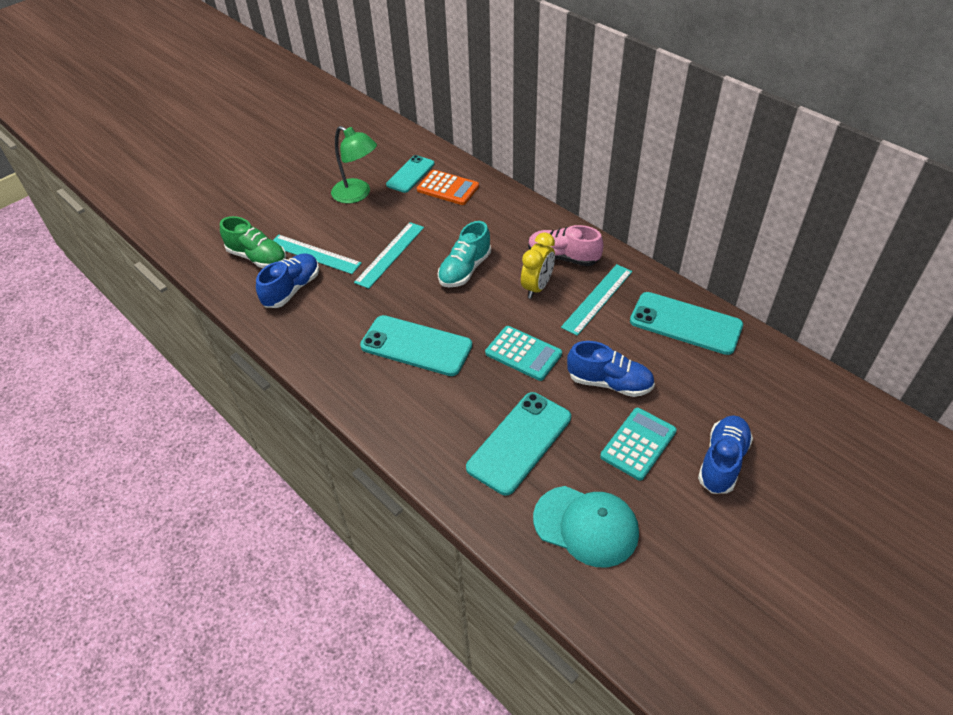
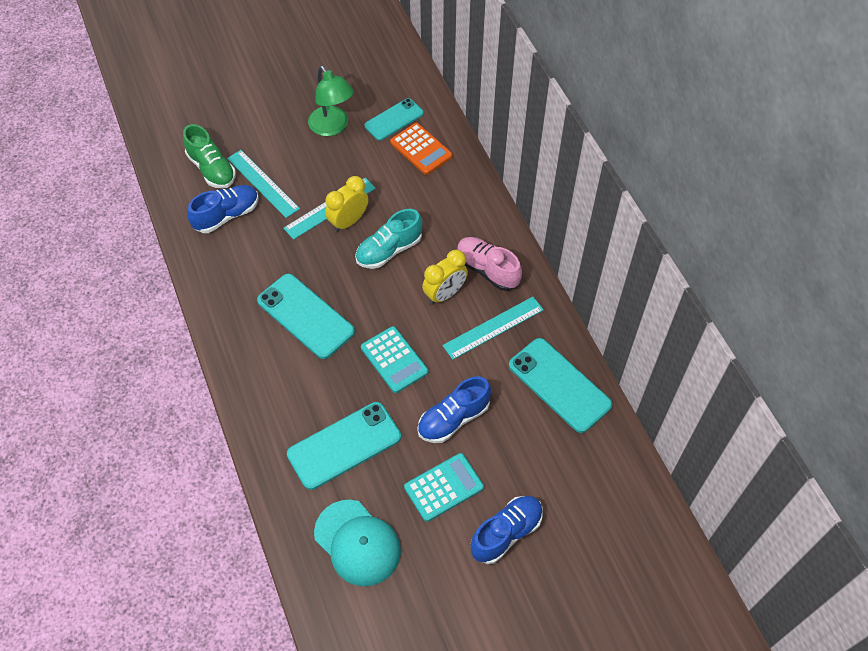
camera: 20 degrees right, 10 degrees up
(413, 259) = (348, 221): none -> yellow clock
(609, 383) = (453, 419): blue shoe -> blue shoe turned 105 degrees clockwise

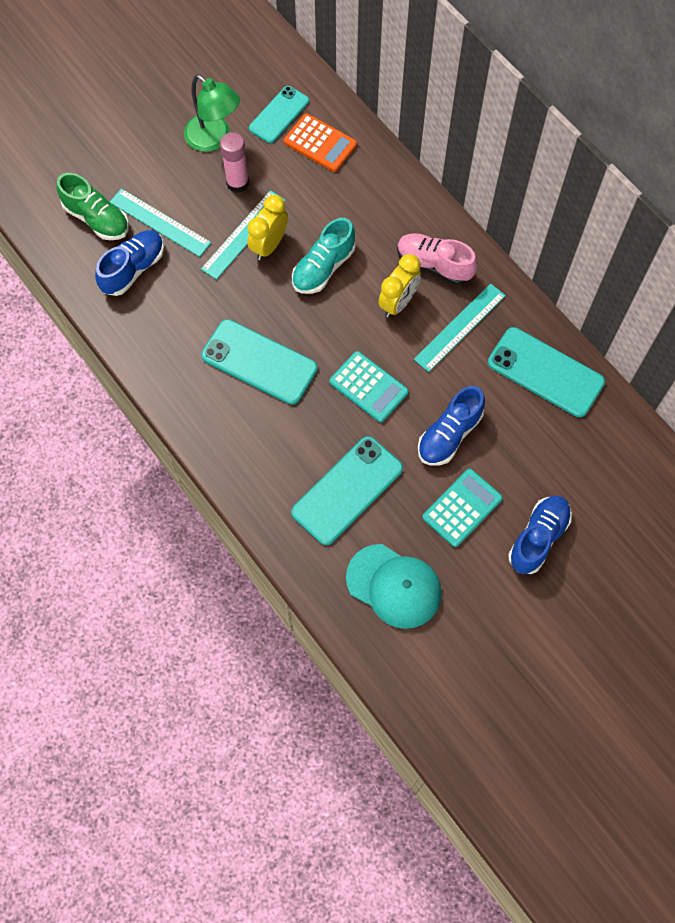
camera: 15 degrees left, 10 degrees up
(339, 166) = (237, 183): none -> pink glue stick

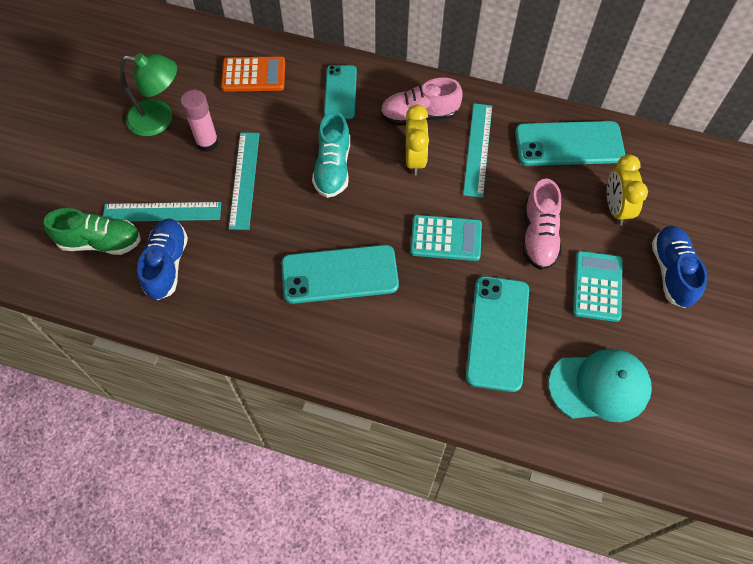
camera: 35 degrees left, 5 degrees down
(269, 245) = (273, 176): yellow clock -> yellow clock (615, 208)
(279, 115) = (202, 71): turquoise phone -> turquoise phone (340, 92)
(449, 434) = (539, 235): blue shoe -> pink shoe

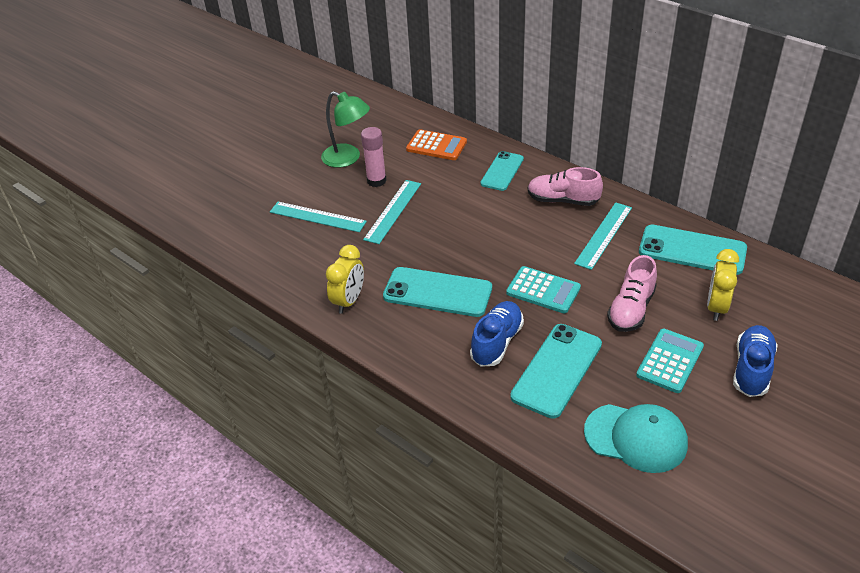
camera: 25 degrees right, 20 degrees down
(100, 242) = (261, 224): green shoe -> none
(167, 264) = (302, 251): blue shoe -> blue shoe (497, 342)
(333, 167) = (470, 219): turquoise shoe -> none
(415, 159) = (543, 229): yellow clock -> yellow clock (349, 301)

